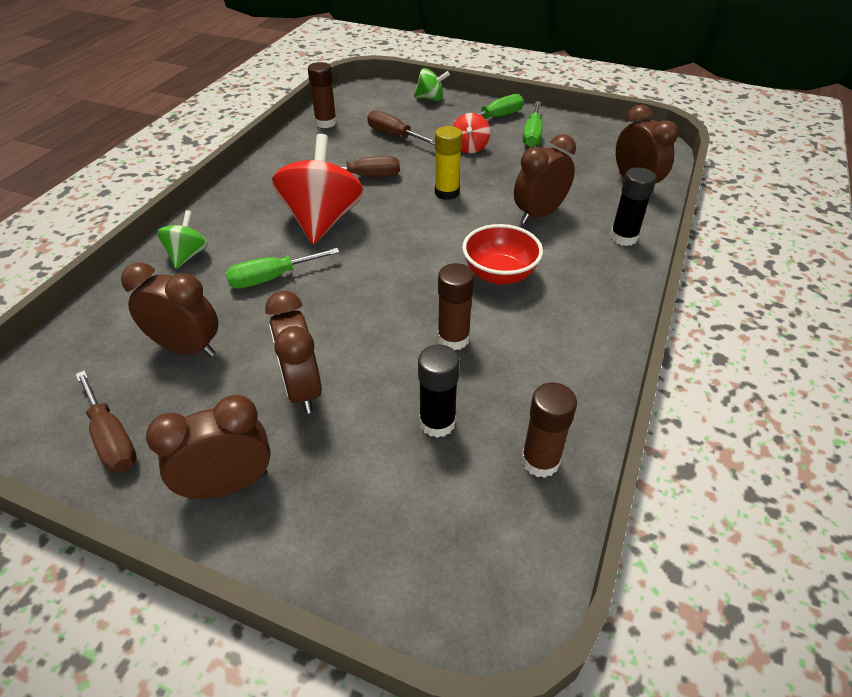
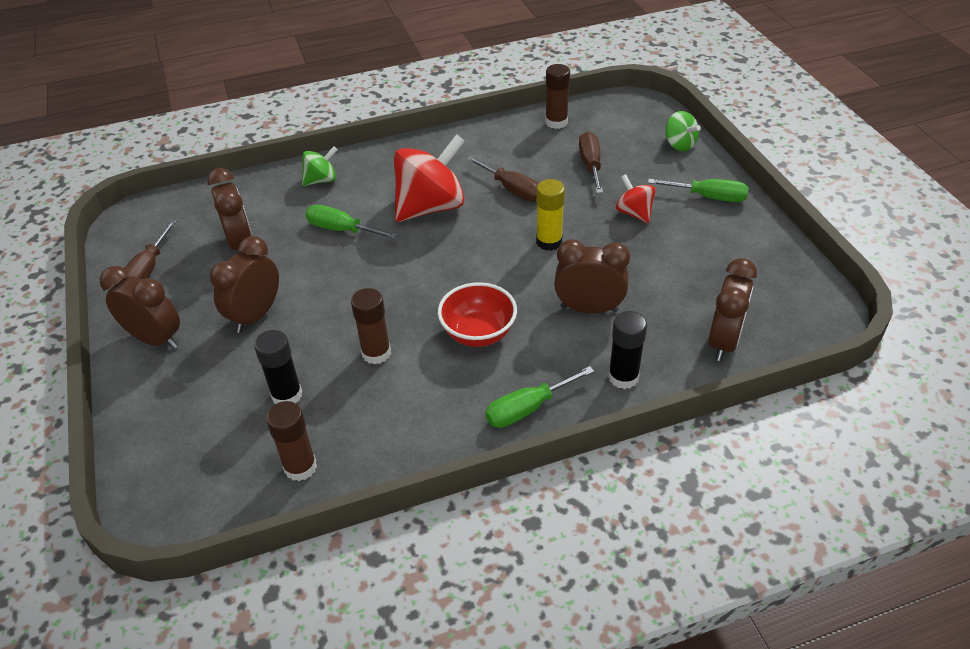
camera: 50 degrees right, 0 degrees up
(469, 148) = (634, 213): red spinning top -> red spinning top turned 90 degrees clockwise
(532, 135) = (712, 234): green screwdriver -> green screwdriver (527, 408)

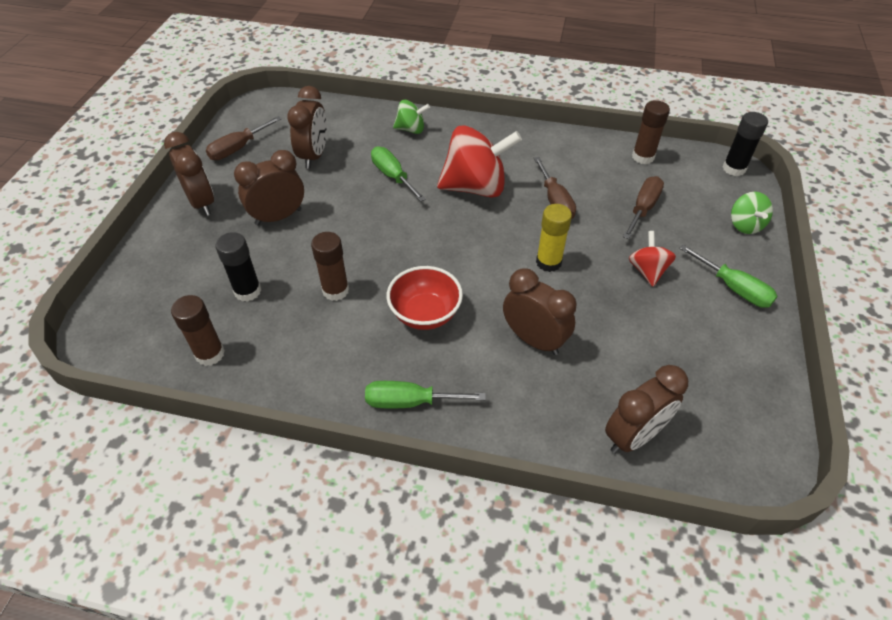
camera: 30 degrees right, 5 degrees up
(623, 377) = (513, 419): black glue stick -> black glue stick (734, 168)

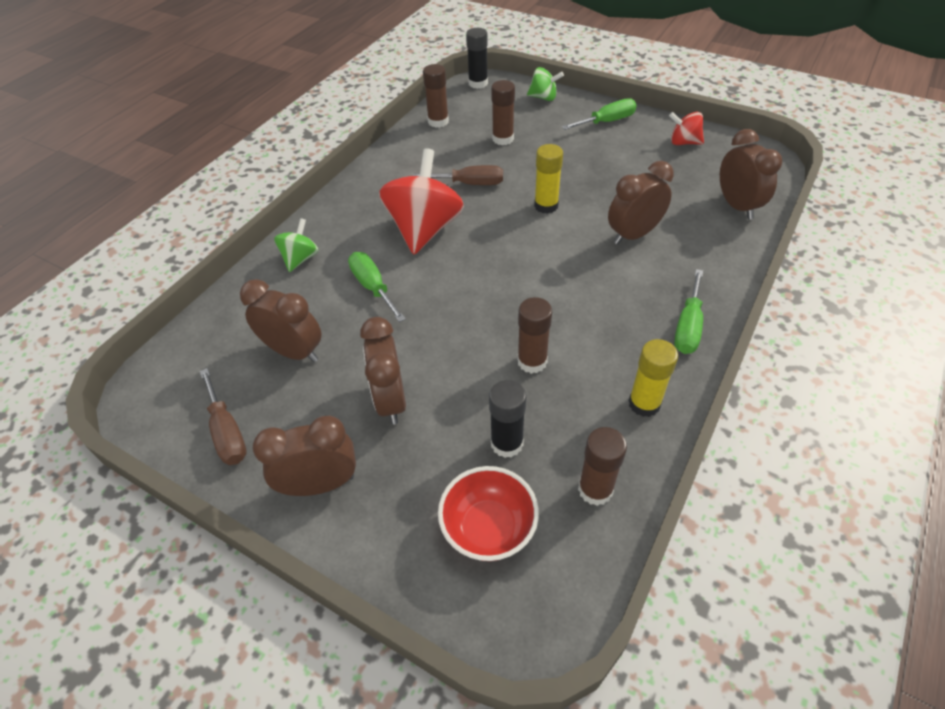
camera: 70 degrees left, 0 degrees up
(303, 376) = (644, 403): none -> yellow glue stick
(393, 176) = (373, 287): green screwdriver -> green screwdriver turned 75 degrees clockwise
(425, 314) = (585, 297): red bowl -> red bowl (488, 528)
(643, 208) = (503, 139): brown screwdriver -> brown glue stick
(647, 271) = (575, 156): red spinning top -> red spinning top (683, 142)

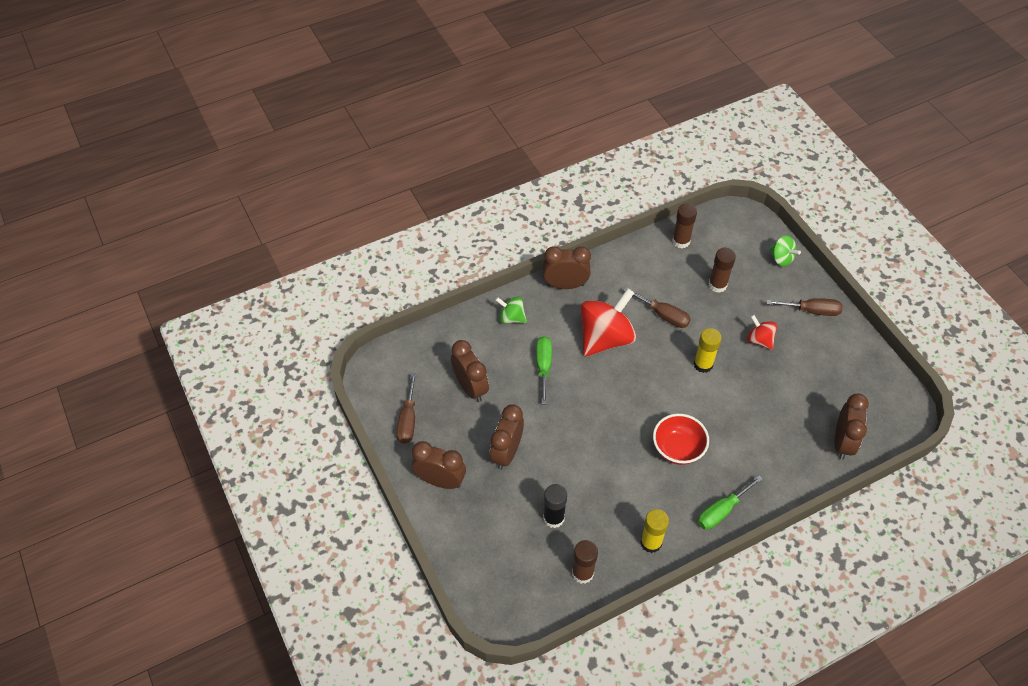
camera: 30 degrees right, 5 degrees up
(300, 258) = (511, 318): green spinning top -> green spinning top turned 120 degrees counterclockwise
(478, 83) = (740, 215): black glue stick -> none
(488, 528) = (511, 558): red bowl -> red bowl (677, 449)
(532, 361) = (605, 476): brown glue stick -> none
(607, 122) = (812, 311): green screwdriver -> brown screwdriver
(633, 235) = (745, 423): brown clock -> brown clock (565, 285)
(683, 142) = (855, 364): red spinning top -> red spinning top (759, 340)

